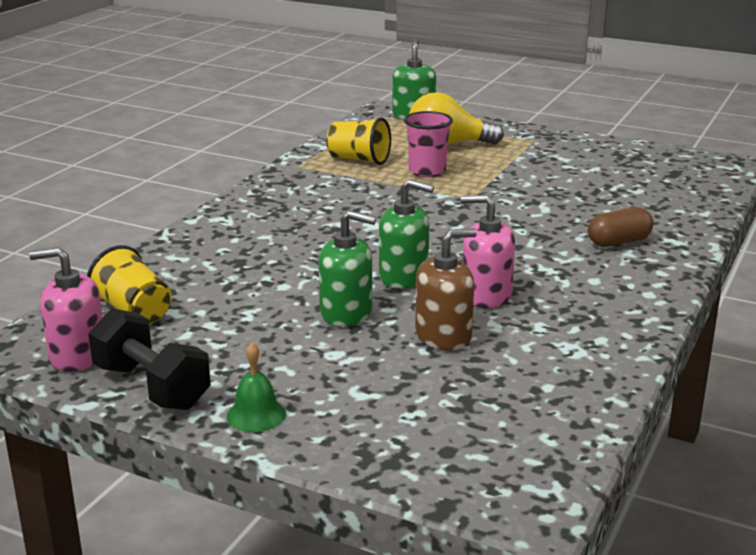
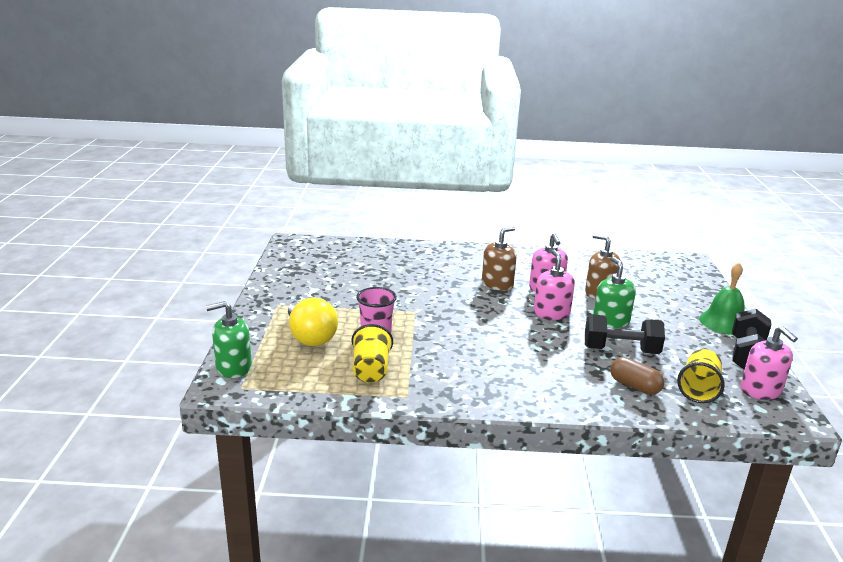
camera: 115 degrees left, 0 degrees up
(256, 415) = (723, 322): green bell -> green bell, size x1.59
(267, 293) = (620, 350): none -> black dumbbell
(403, 276) = (551, 313): green soap dispenser -> pink soap dispenser
(522, 263) = (497, 284): none -> brown soap dispenser
(619, 242) = (444, 263): brown capsule -> brown capsule (634, 386)

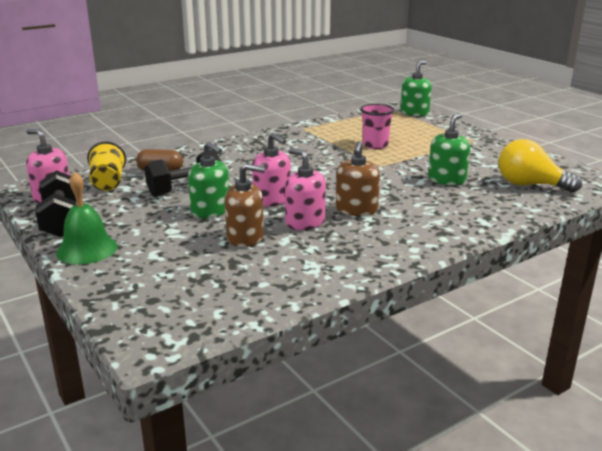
camera: 145 degrees right, 0 degrees up
(310, 337) = (411, 133): yellow light bulb -> yellow light bulb (530, 185)
(371, 370) = (343, 131): yellow cup -> none
(389, 281) = (446, 179): none -> green soap dispenser

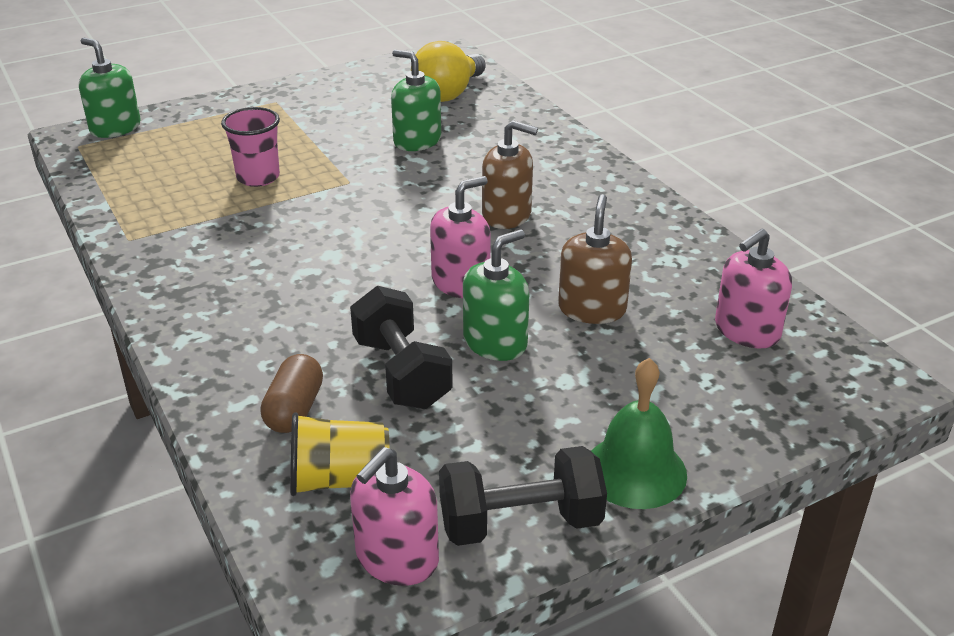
camera: 85 degrees left, 10 degrees up
(305, 222) = (544, 257): pink soap dispenser -> pink soap dispenser (746, 331)

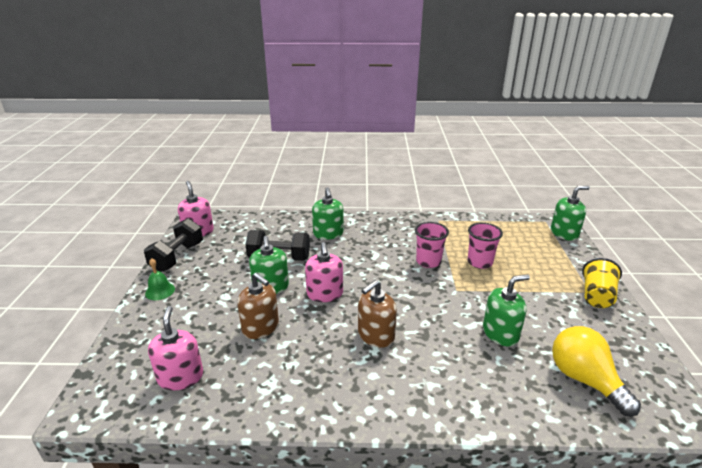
camera: 120 degrees right, 5 degrees down
(266, 348) = (328, 234): none -> green soap dispenser
(289, 218) = (428, 261): none -> pink cup
(294, 409) = (286, 231): brown capsule -> none
(339, 480) = (242, 231): yellow cup -> yellow cup (596, 296)
(635, 471) = (160, 291): green bell -> green bell, size x0.63

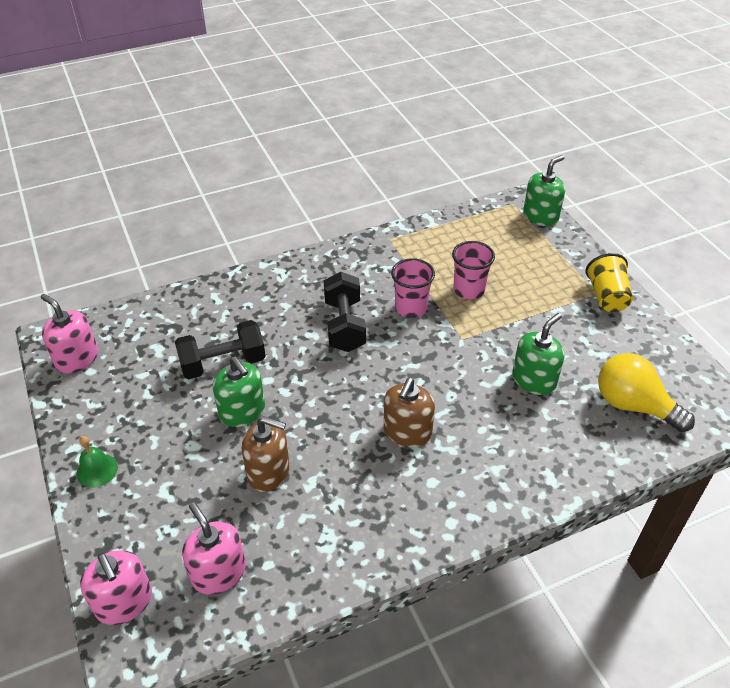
camera: 25 degrees left, 15 degrees up
(177, 257) = (79, 410): black dumbbell -> black dumbbell (345, 325)
(325, 294) = (316, 397): pink soap dispenser -> pink soap dispenser (124, 602)
(328, 234) = (263, 304): green soap dispenser -> none

